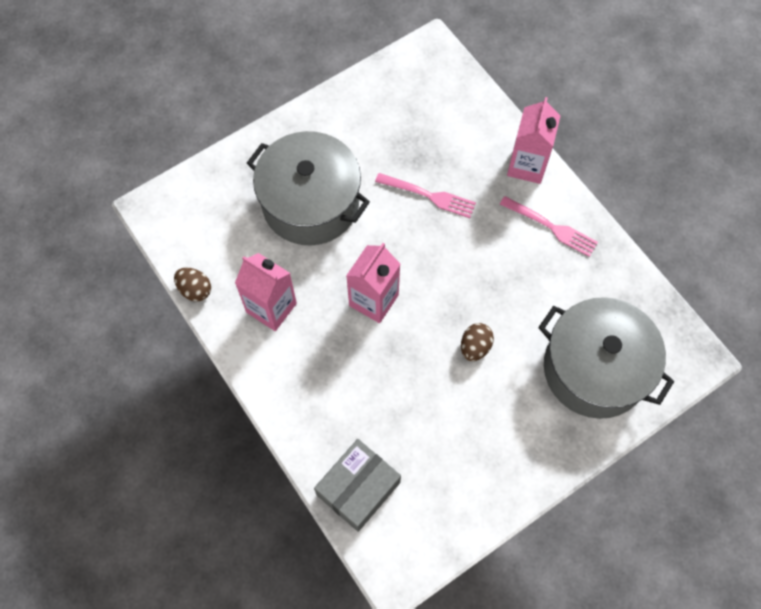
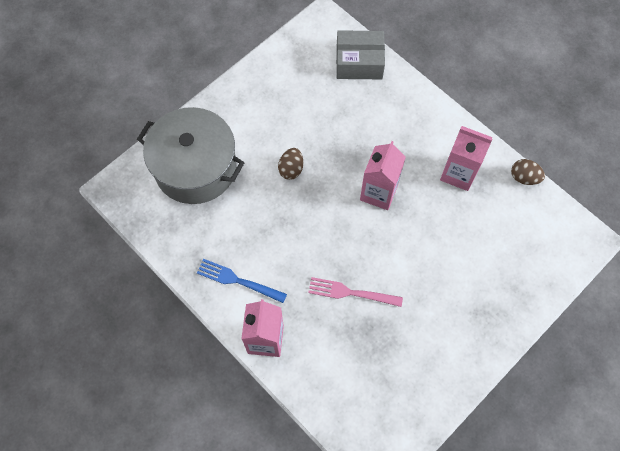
camera: 170 degrees right, 0 degrees up
(310, 203) = (454, 268): grey pot -> none
(358, 488) = (359, 62): grey box -> grey box turned 60 degrees clockwise
(551, 227) = (238, 281): pink fork -> blue fork

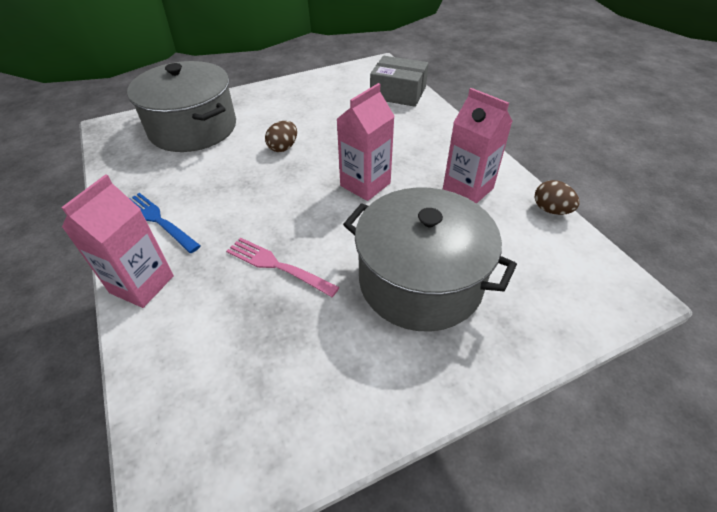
camera: 20 degrees right, 20 degrees down
(453, 273) = (420, 281): none -> grey pot

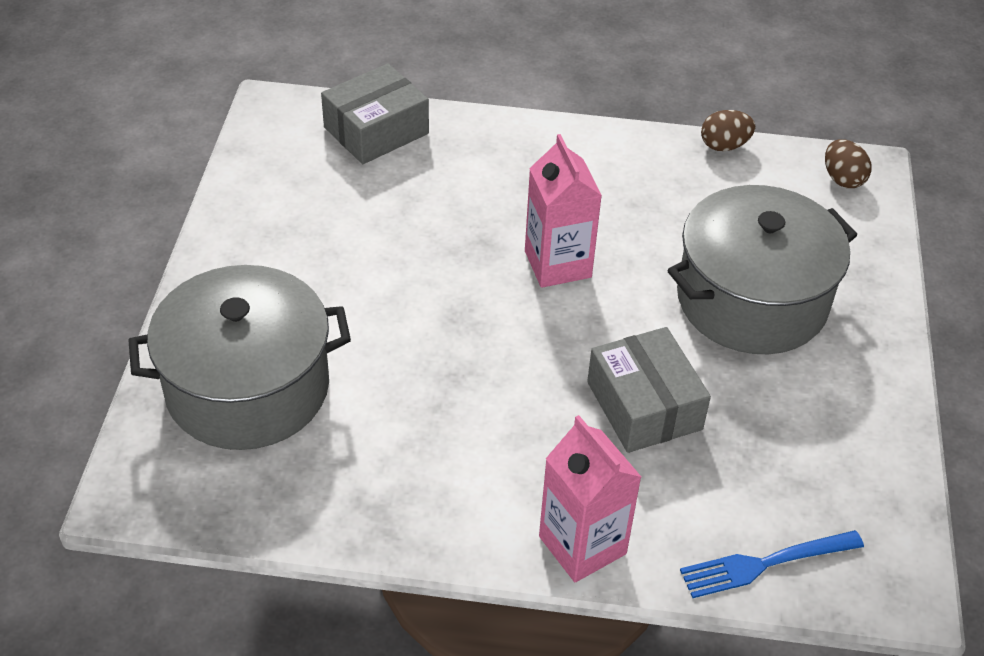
camera: 60 degrees left, 0 degrees up
(159, 221) = (463, 495): blue fork -> blue fork (765, 564)
(277, 266) = (644, 405): pink fork -> grey box
(283, 148) = (403, 306): brown egg -> brown egg (842, 179)
(468, 189) = (640, 185): pink carton -> none

